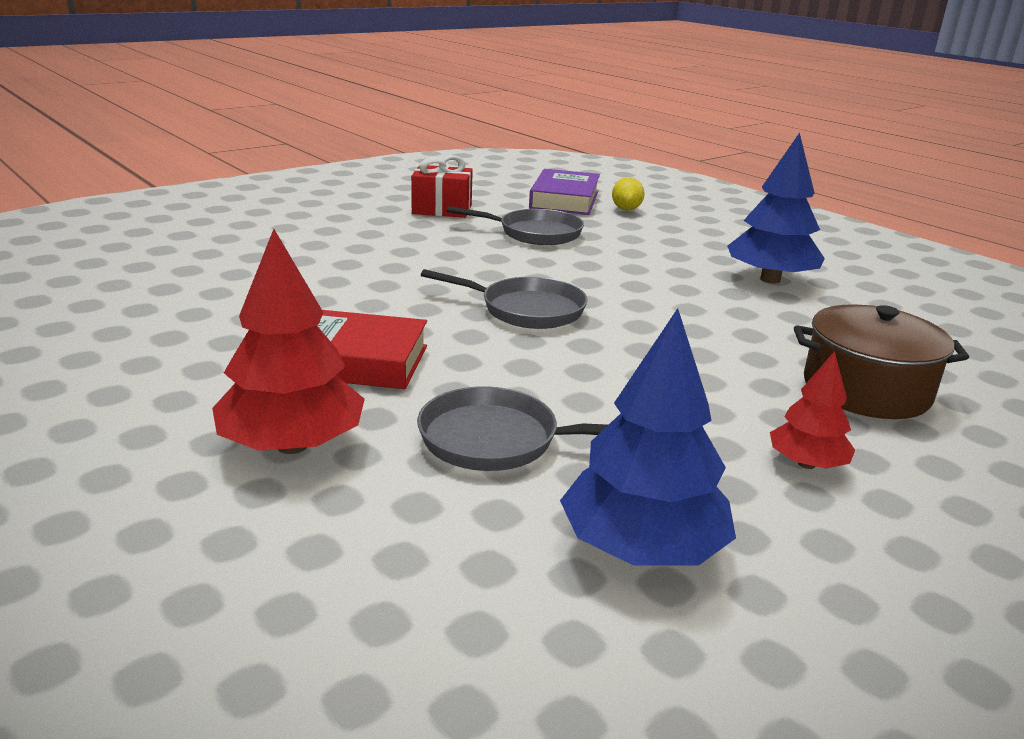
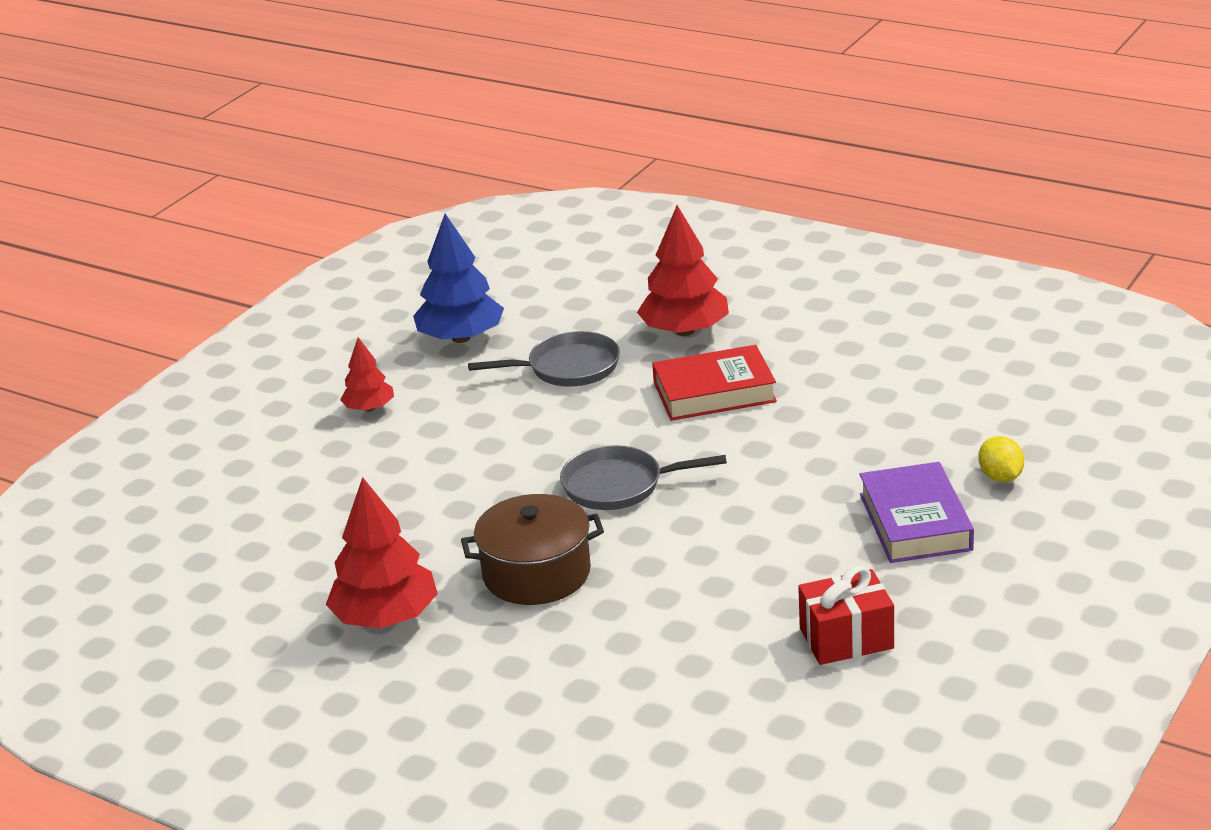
camera: 165 degrees right, 5 degrees up
(534, 233) = (690, 622): grey pan -> none
(564, 200) = (704, 736): purple book -> purple book (915, 522)
(626, 209) = (601, 739): yellow lemon -> yellow lemon (1000, 477)
(770, 279) = (386, 618): blue tree -> red tree
(866, 390) = (314, 483): brown pot -> brown pot (536, 573)

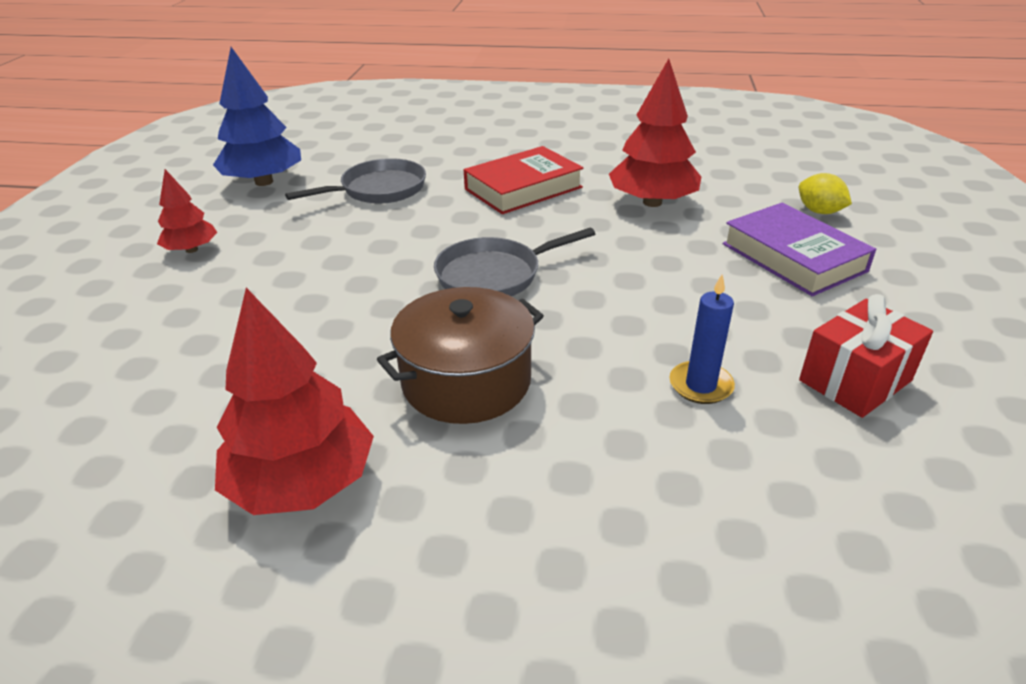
camera: 25 degrees left, 5 degrees up
(685, 331) = (464, 152): red tree -> red tree (652, 202)
(716, 615) = (700, 385): none -> blue candle

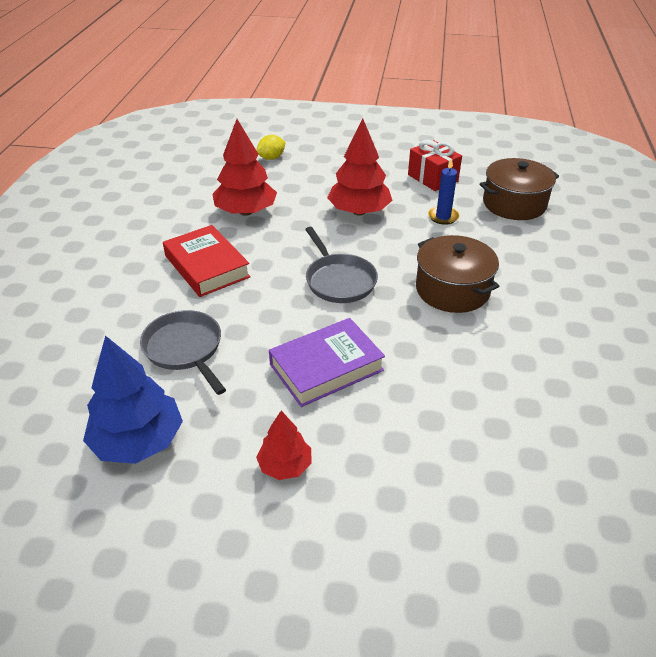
camera: 90 degrees left, 5 degrees up
(302, 483) = (545, 343): red tree -> red tree (359, 211)
(793, 257) = (324, 174): purple book -> purple book (326, 367)
(801, 507) = (514, 204): none -> brown pot

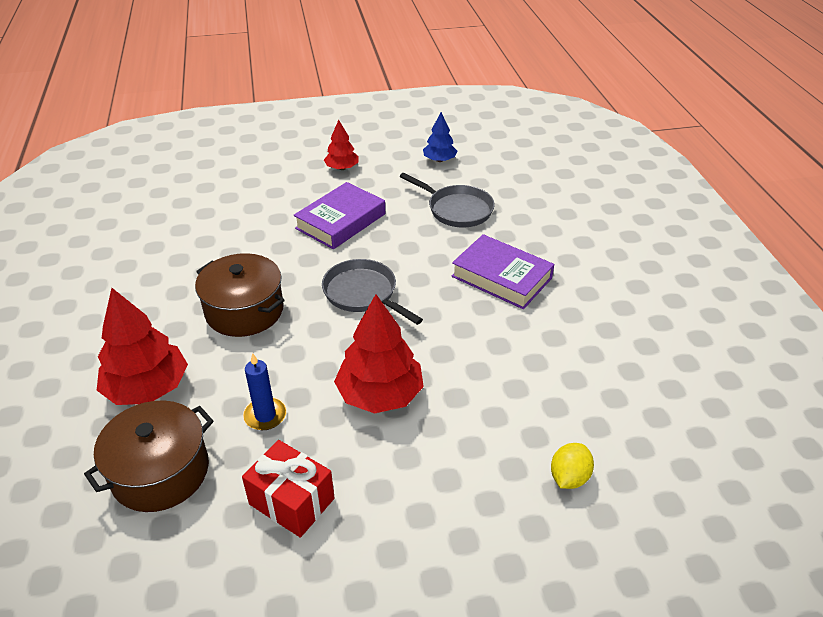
camera: 160 degrees right, 0 degrees up
(138, 441) = (439, 160): blue tree -> blue tree, size x0.57
(206, 266) = (501, 277): red book -> purple book
(246, 211) = (520, 356): red tree -> red tree (147, 388)

